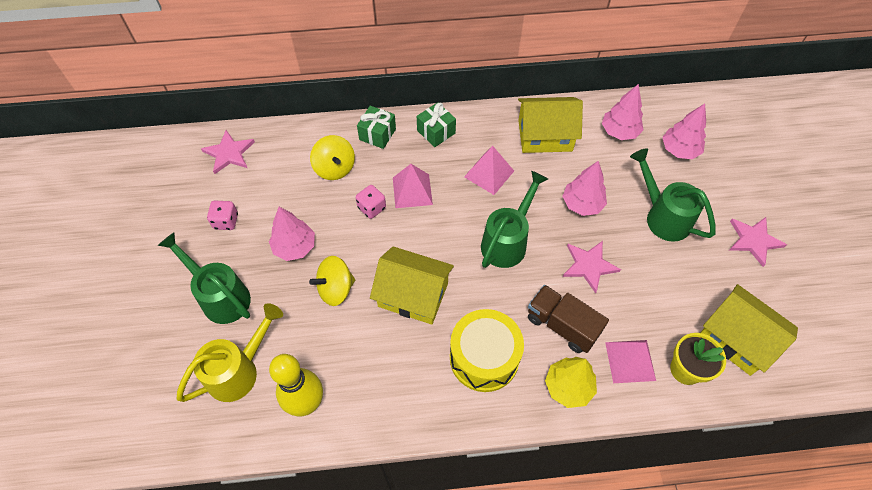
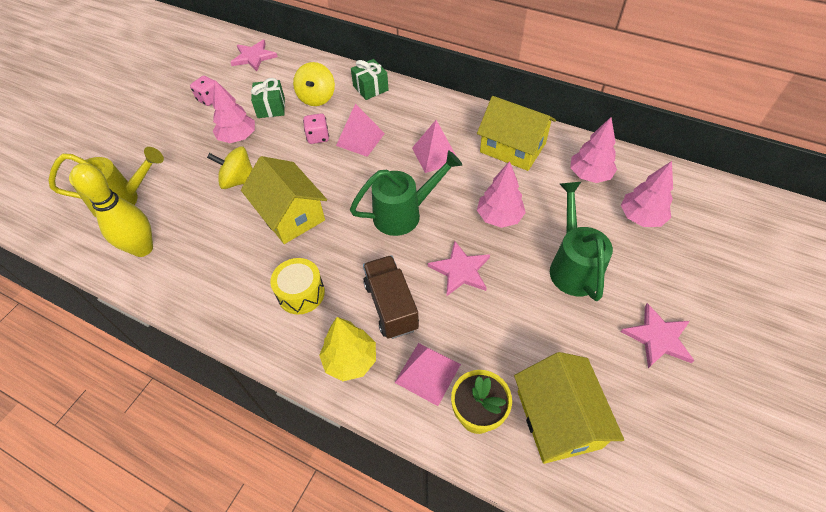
camera: 35 degrees right, 5 degrees down
(221, 296) = (159, 146): green watering can -> none
(436, 132) = (419, 105): green gift -> green gift (271, 108)
(484, 358) = (301, 293): yellow drum -> yellow drum, size x0.65

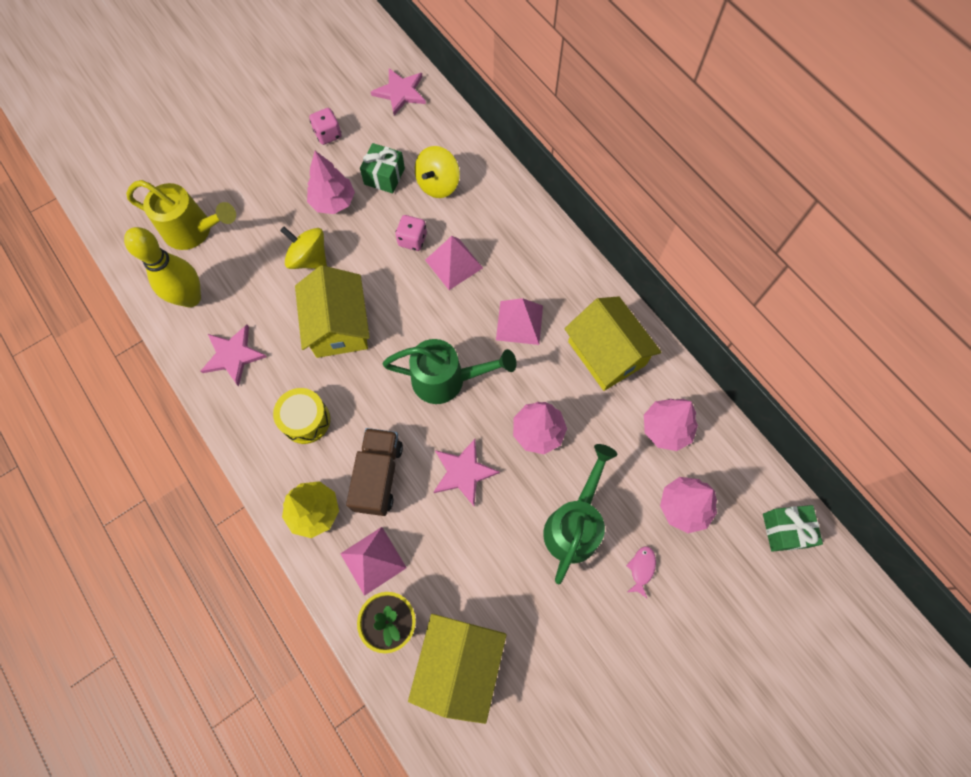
camera: 25 degrees right, 15 degrees up
(370, 88) = (502, 197): green gift -> green gift (785, 530)
(644, 272) = (641, 569): none -> pink fish
(658, 338) = (603, 642): pink star -> pink star (233, 355)

